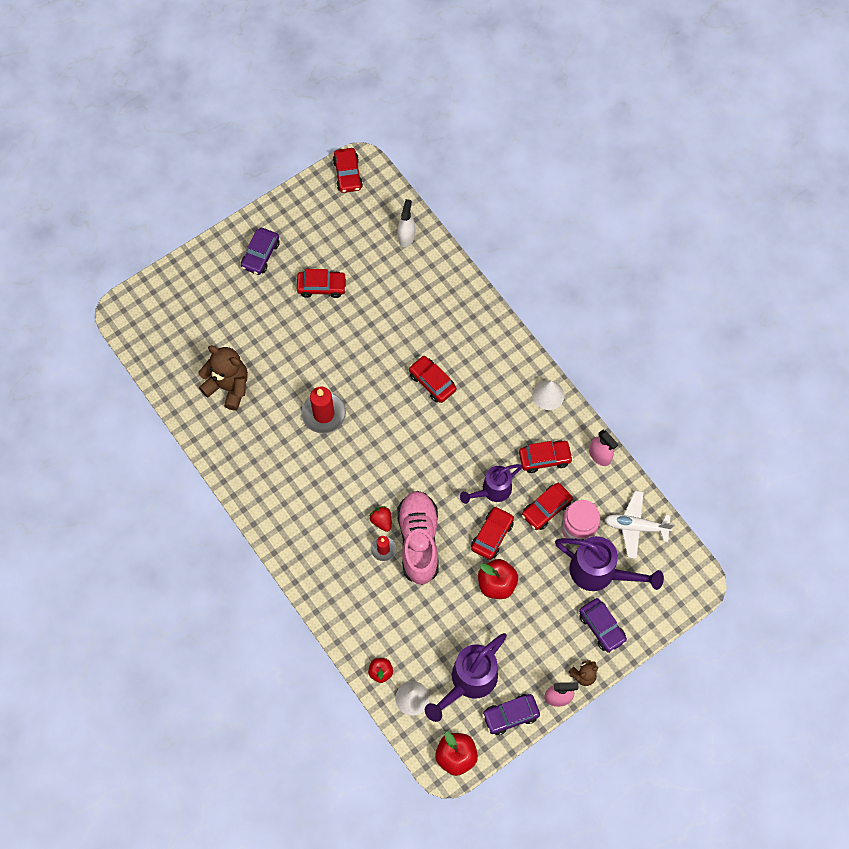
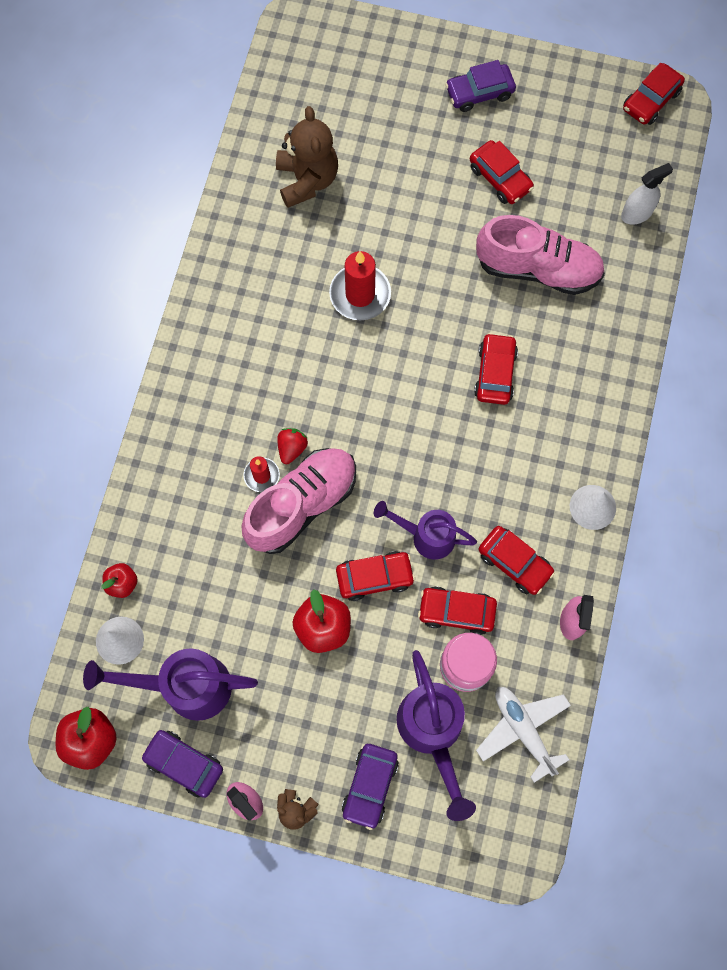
camera: 50 degrees right, 5 degrees up
(392, 312) = (538, 269): none -> pink shoe

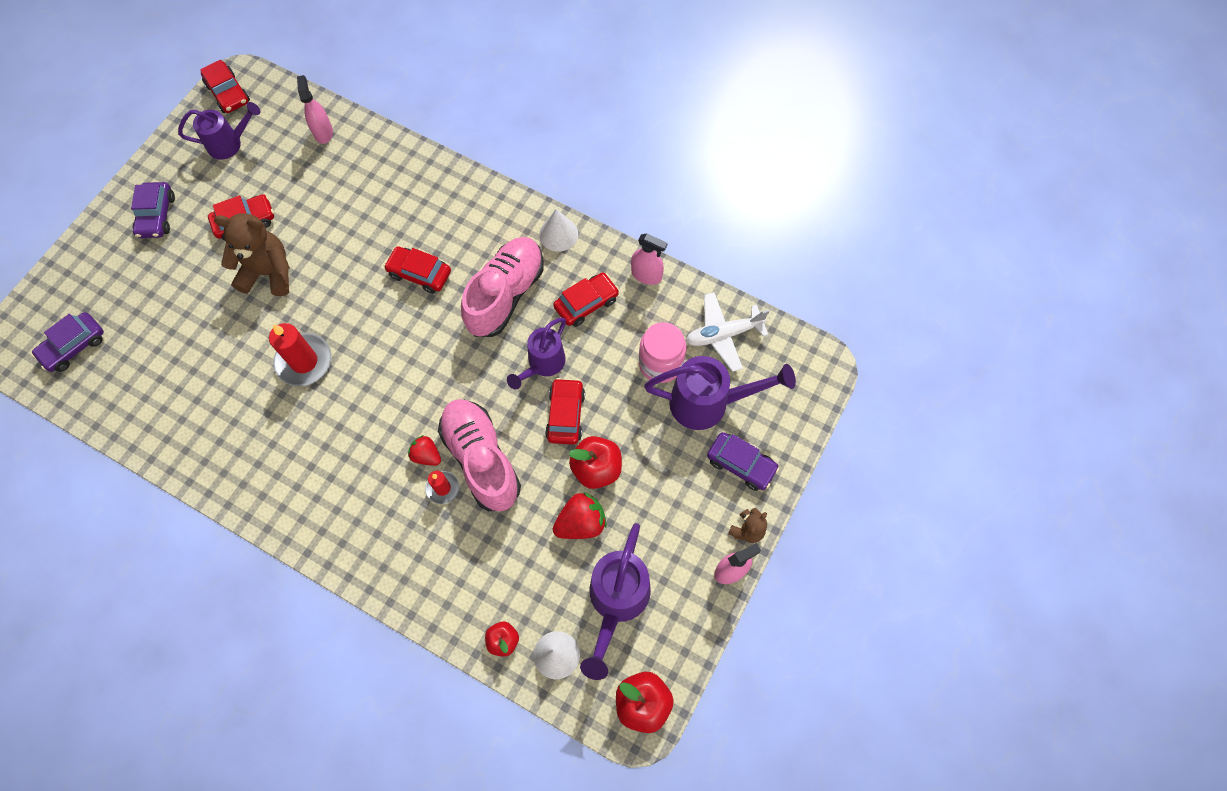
camera: 75 degrees left, 5 degrees down
(184, 764) = (685, 619): purple car -> purple car (74, 346)
(260, 627) = (581, 523): none -> red strawberry
(307, 180) = (172, 378): brown teddy bear -> brown teddy bear (268, 273)
(456, 612) = (614, 358): red car -> none
(538, 269) = (340, 216): pink shoe -> pink shoe (505, 294)
(588, 127) = (230, 144): none -> purple watering can
(636, 213) = (323, 132): white spray bottle -> pink spray bottle

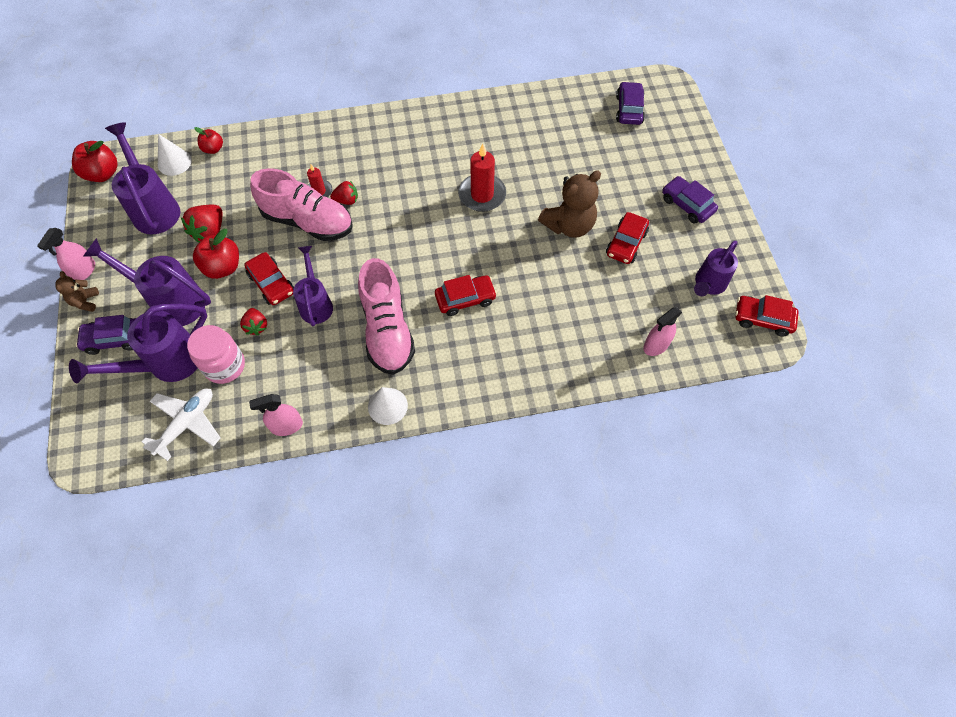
camera: 140 degrees right, 5 degrees down
(323, 132) = (656, 345): pink spray bottle -> pink spray bottle turned 105 degrees clockwise
(586, 303) = (319, 368): red car -> none
(609, 381) = (256, 326): none -> red strawberry
(666, 466) = (172, 301): none -> purple watering can

